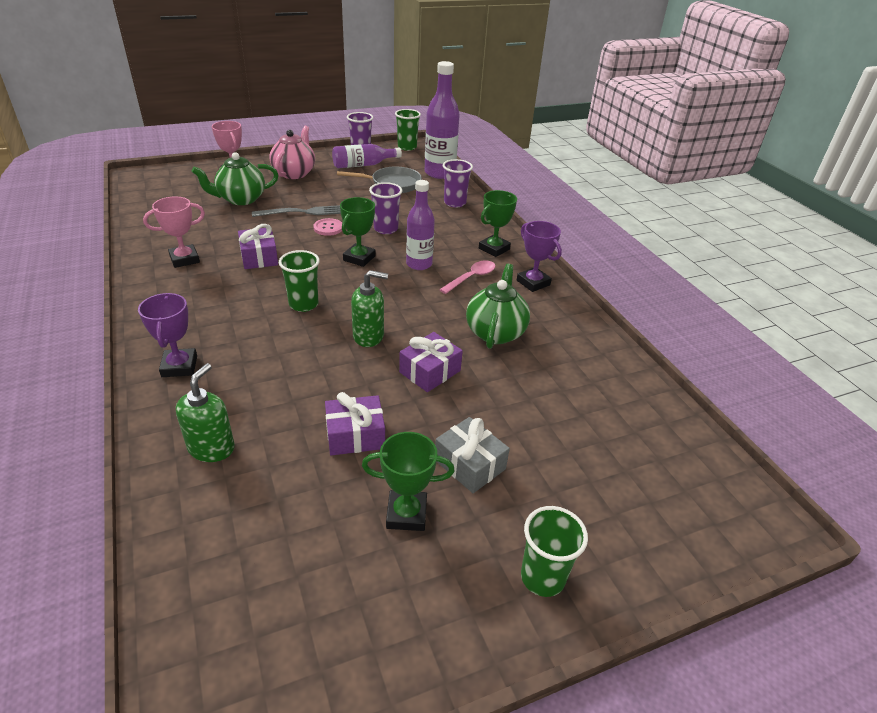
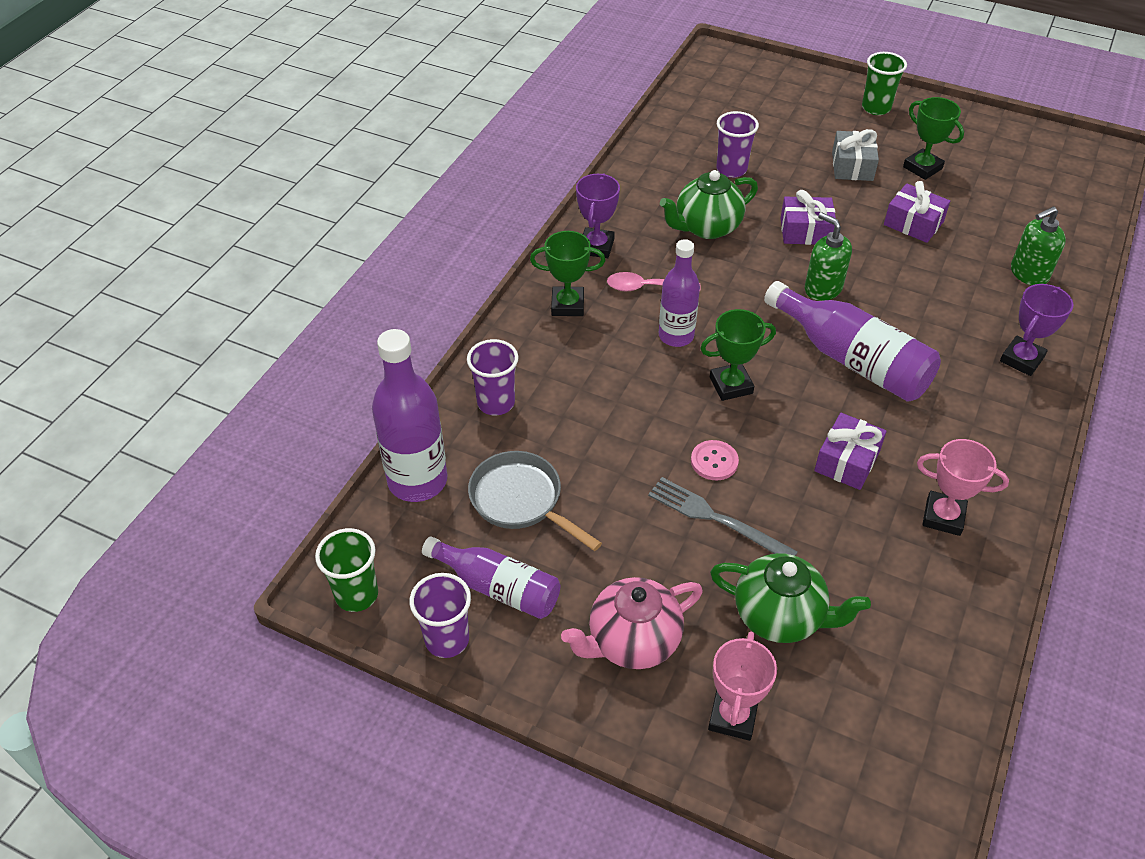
camera: 130 degrees left, 10 degrees up
(303, 304) = (852, 359): green cup -> purple bottle
(386, 229) = (645, 412): purple cup -> purple cup (731, 169)

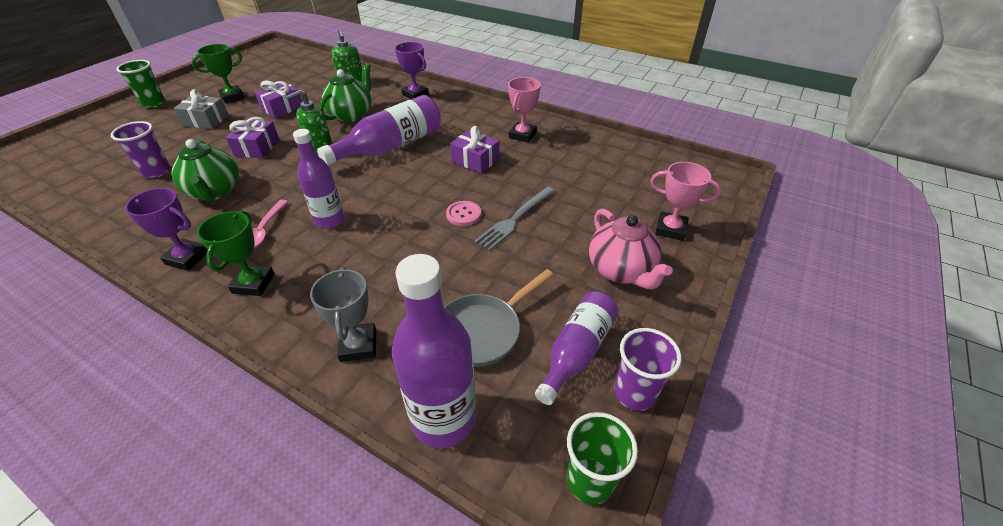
camera: 85 degrees left, 5 degrees down
(496, 403) = (358, 345): purple cup -> grey trophy
(731, 385) = (393, 198): green trophy -> none
(780, 616) = (594, 201): green teapot -> green teapot (351, 115)

